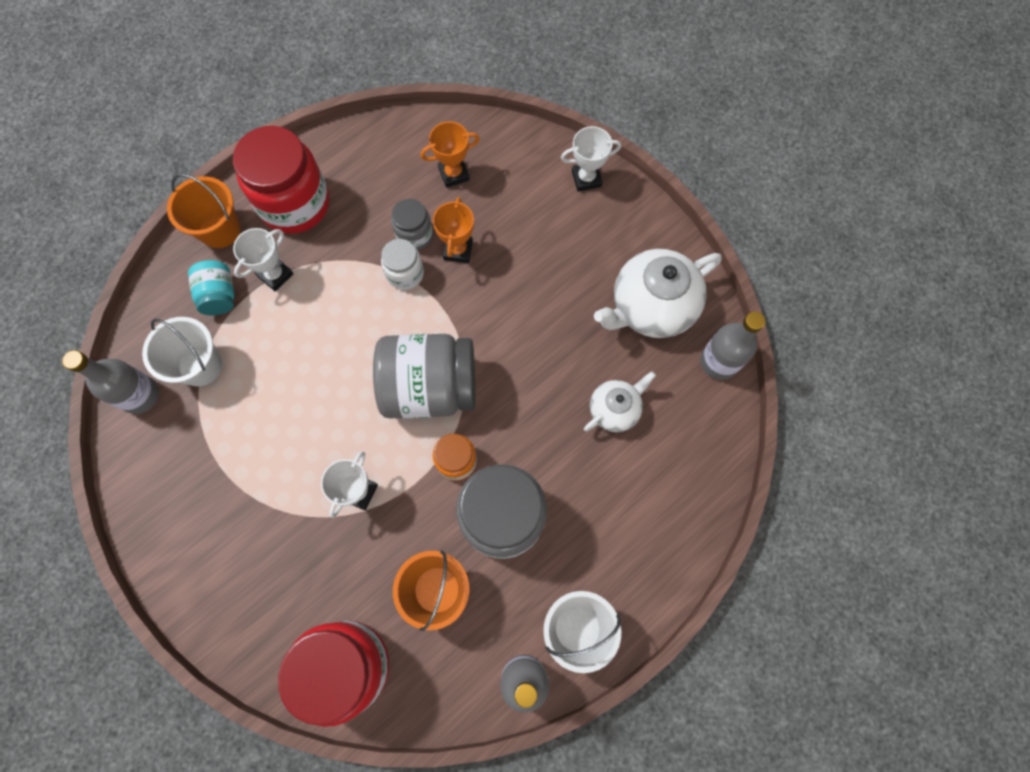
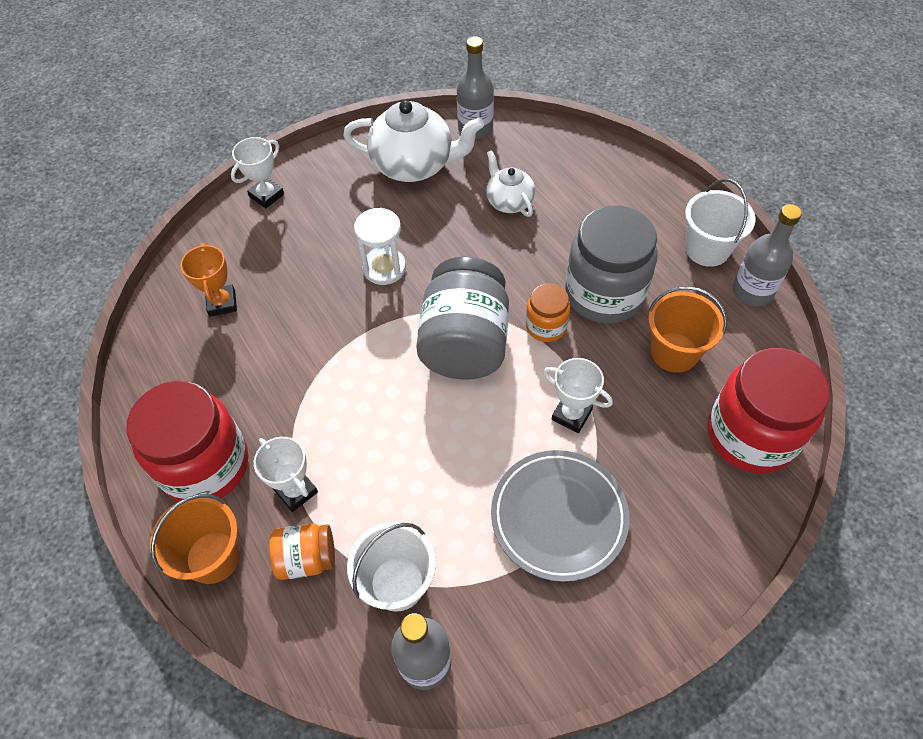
camera: 80 degrees left, 15 degrees down
(219, 295) = (307, 558): turquoise jar -> orange jar
(259, 487) = (558, 516): none -> grey plate
(405, 273) = (329, 356): white jar -> none
(414, 235) = (285, 344): grey jar -> none
(458, 250) = (315, 306): orange trophy -> none
(510, 301) = (384, 268): none -> white hourglass
(586, 178) = (266, 195): white trophy -> white trophy turned 45 degrees clockwise
(651, 307) = (414, 165): white teapot -> white teapot turned 60 degrees counterclockwise

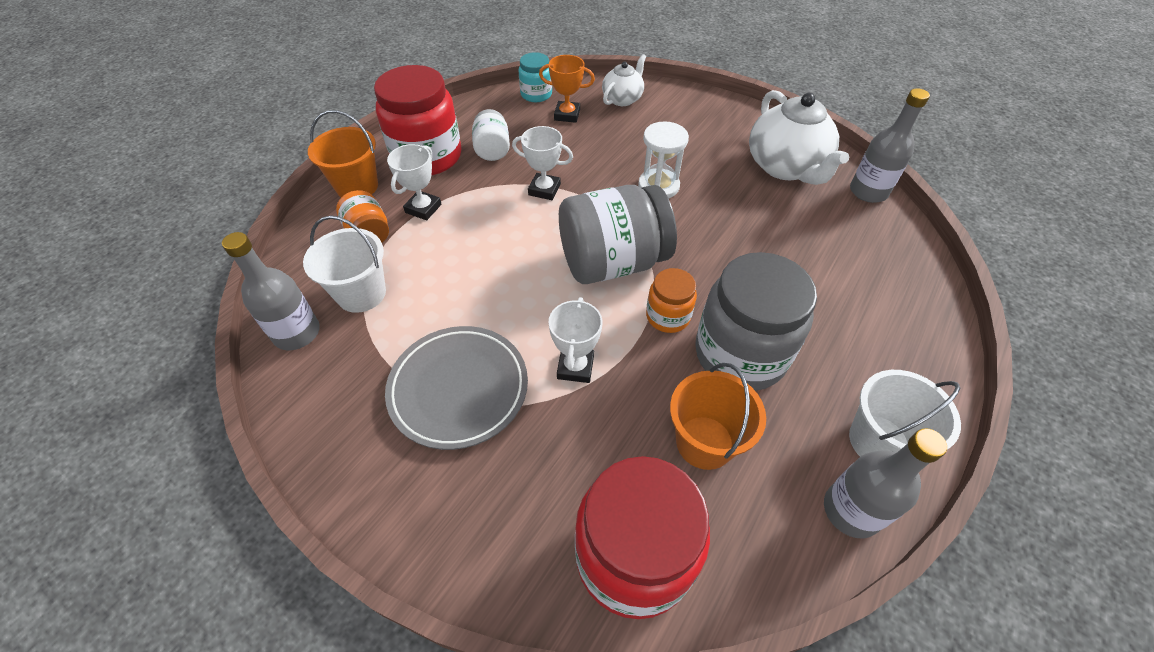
camera: 65 degrees right, 5 degrees down
(163, 319) = (536, 94): none -> turquoise jar
(222, 303) = (567, 115): orange trophy -> orange trophy turned 45 degrees clockwise
(236, 394) = (492, 150): none -> white jar
(266, 195) = (682, 100): white trophy -> white trophy (544, 189)
(509, 201) = (799, 243): white teapot -> white teapot (622, 99)

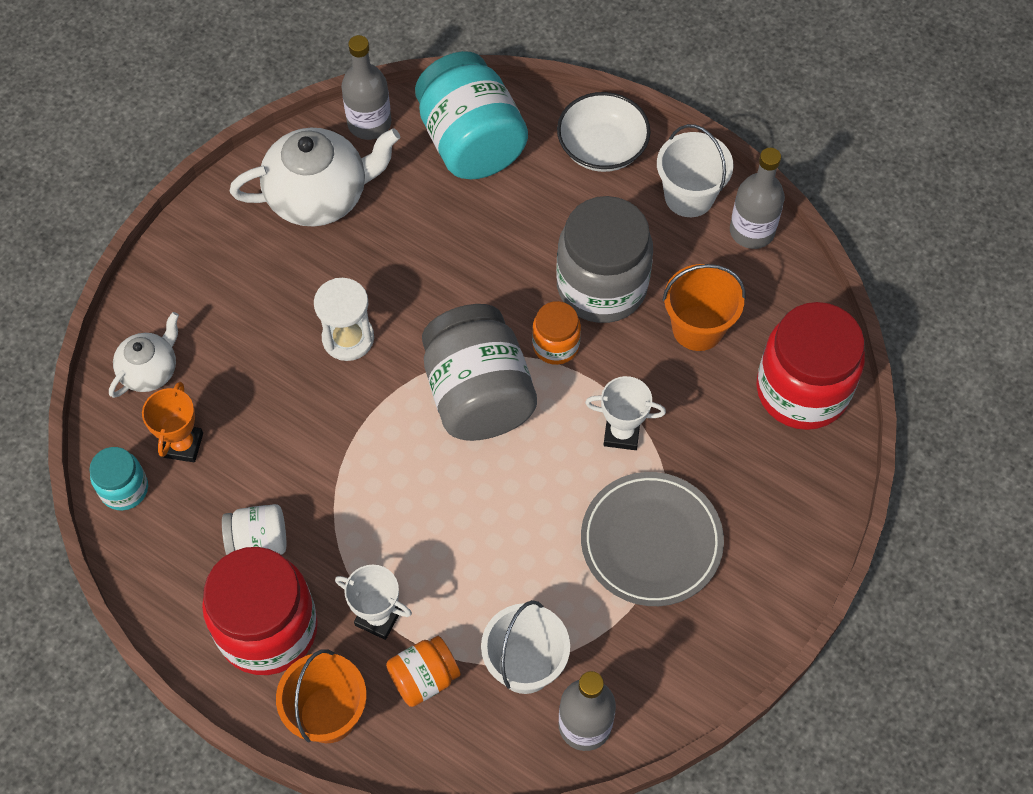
camera: 90 degrees left, 10 degrees up
(544, 189) = (348, 470): white trophy -> none
(622, 99) = (150, 370): white teapot -> white teapot turned 90 degrees clockwise
(876, 255) = (471, 142): none -> turquoise jar
(911, 358) = (602, 148): none -> white bowl

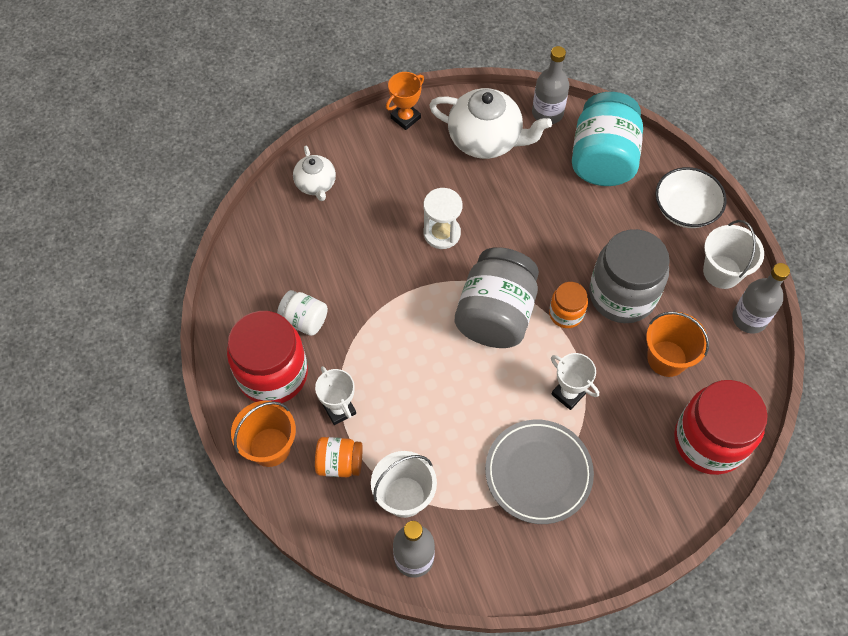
camera: 35 degrees right, 0 degrees up
(124, 489) = (253, 243): turquoise jar -> none
(150, 370) = (316, 184): white teapot -> white teapot turned 90 degrees clockwise
(183, 445) = (303, 238): orange trophy -> orange trophy (405, 118)

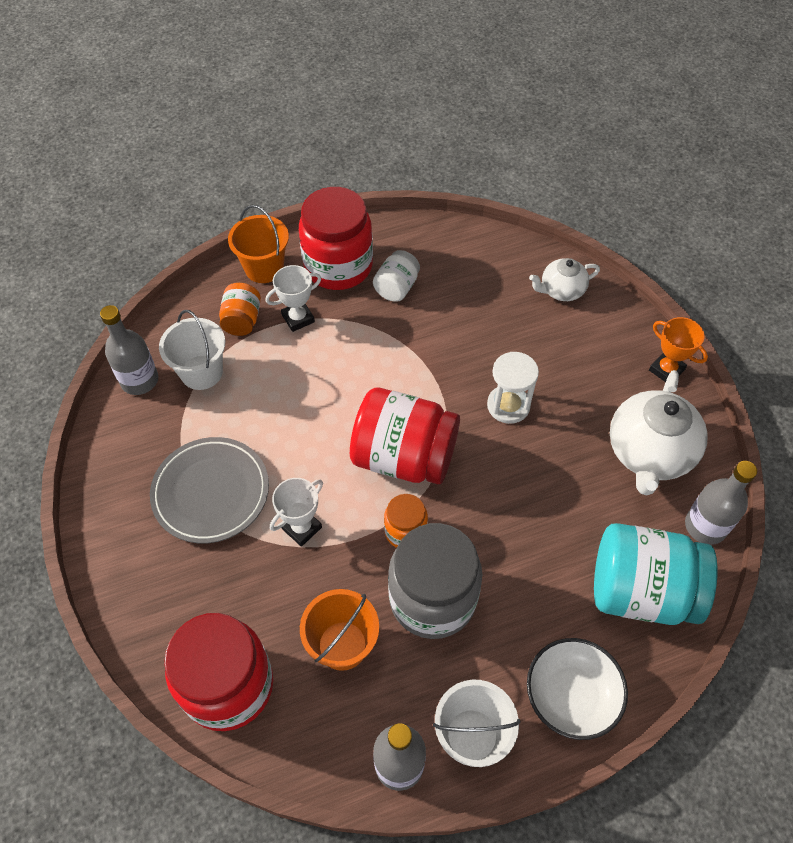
camera: 90 degrees right, 5 degrees down
(495, 314) = (404, 457): grey jar -> red jar

